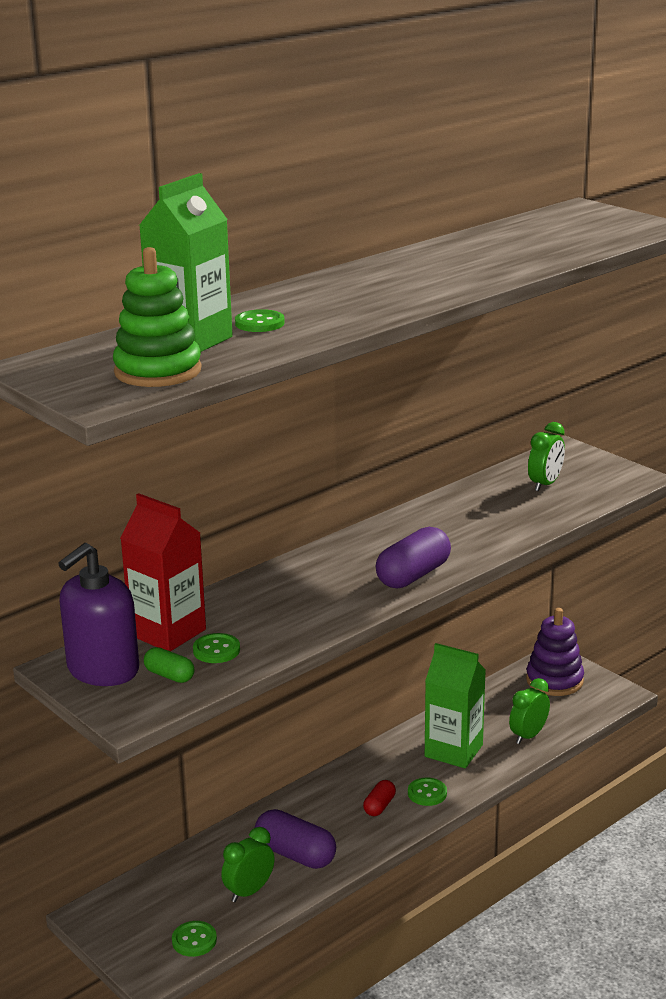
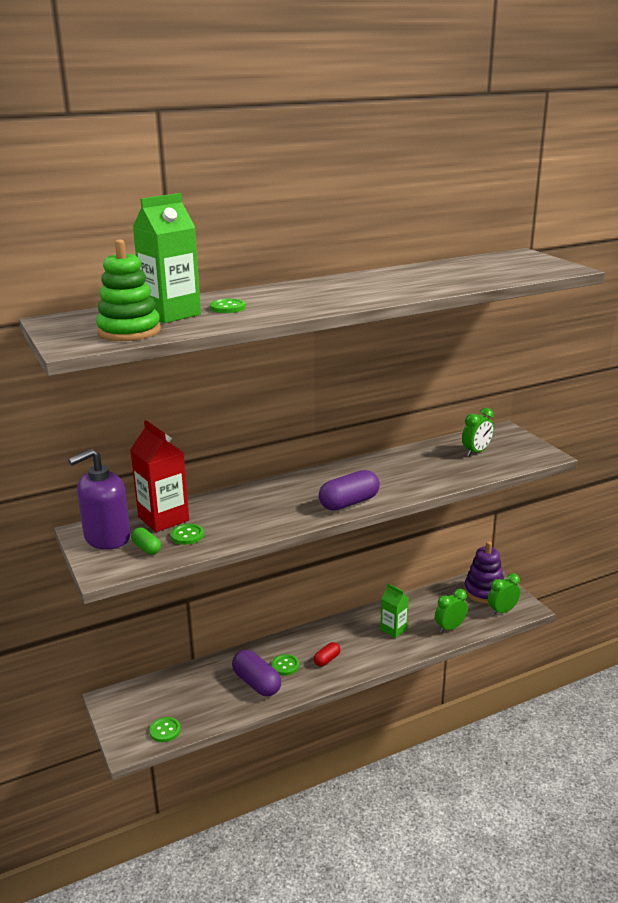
camera: 15 degrees right, 0 degrees up
(249, 891) = (215, 703): green clock -> green clock (502, 611)
(427, 793) = (363, 656): green button -> green button (285, 666)
(453, 751) = (393, 629): green carton -> green carton, size x0.62

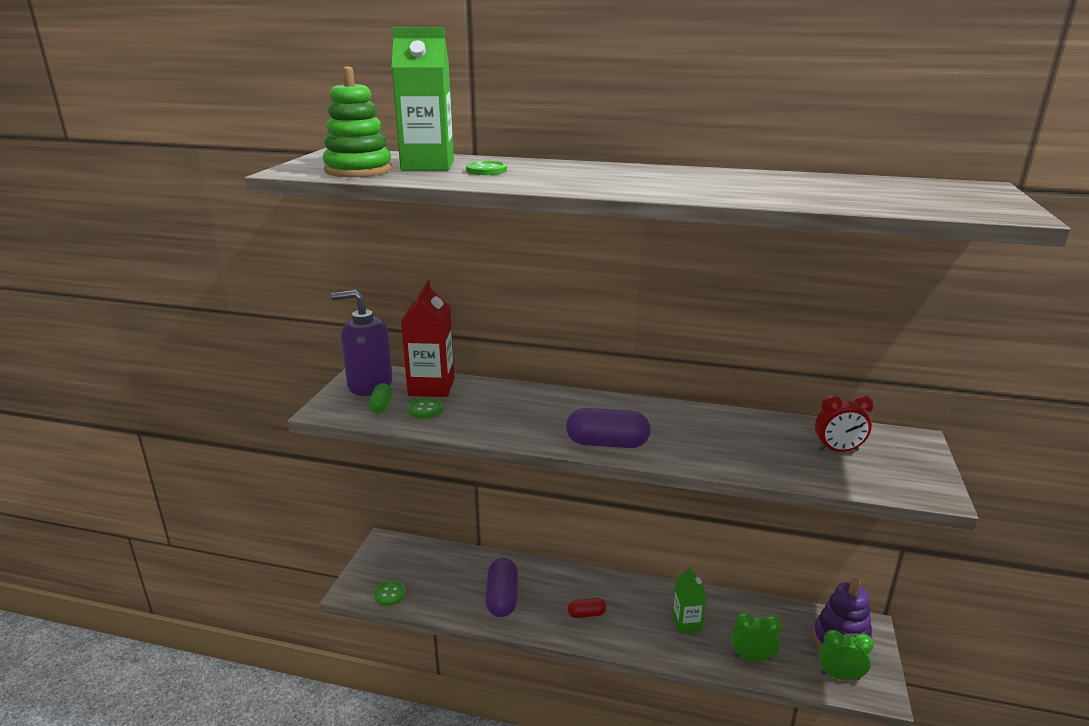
camera: 40 degrees right, 0 degrees up
(285, 666) = (543, 597): green button -> none
(476, 452) = (838, 450): green clock -> red clock

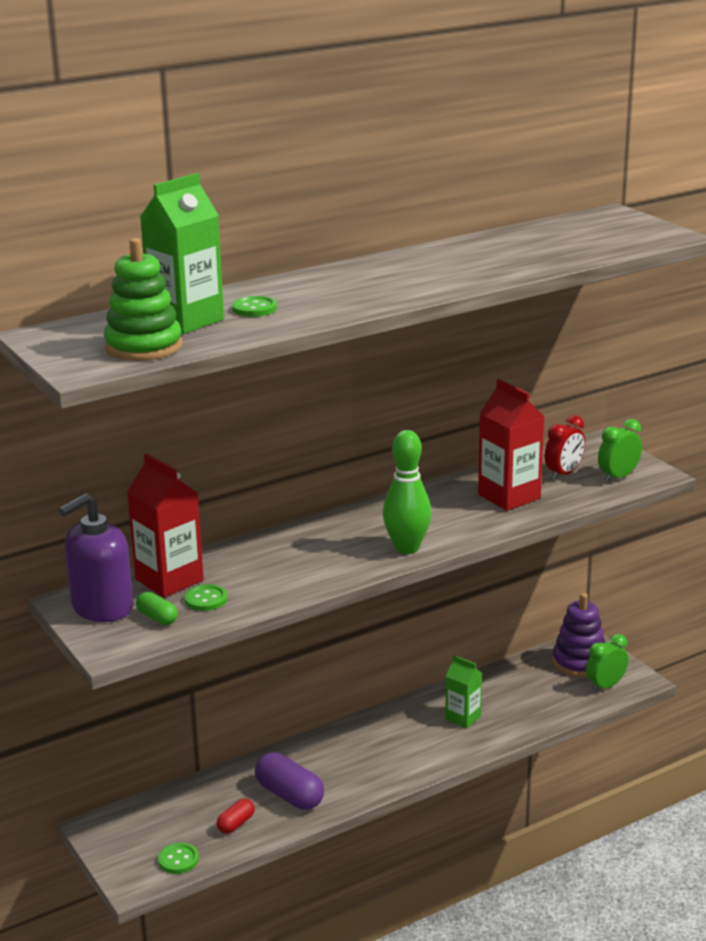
camera: 45 degrees left, 0 degrees up
(586, 614) = (379, 761): red capsule -> red capsule (236, 824)
(607, 443) = (407, 548): purple capsule -> green bowling pin
(752, 657) = (538, 711): green clock -> green clock (618, 477)
(756, 445) = (509, 496): none -> red carton

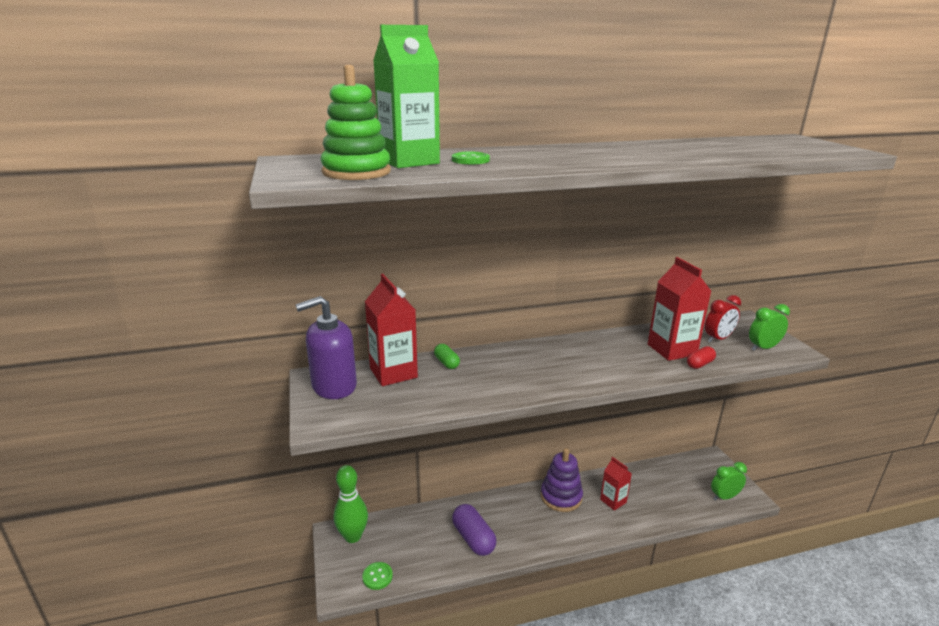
camera: 15 degrees right, 0 degrees up
(157, 618) = (368, 402): green capsule -> green capsule (446, 363)
(206, 599) = (411, 394): green button -> none
(236, 824) = (428, 554): red capsule -> red capsule (700, 364)
(407, 548) = (581, 378): green bowling pin -> green bowling pin (353, 536)
(463, 718) = (613, 501): green carton -> red carton
(579, 662) = (706, 473): purple stacking toy -> purple stacking toy (561, 497)

